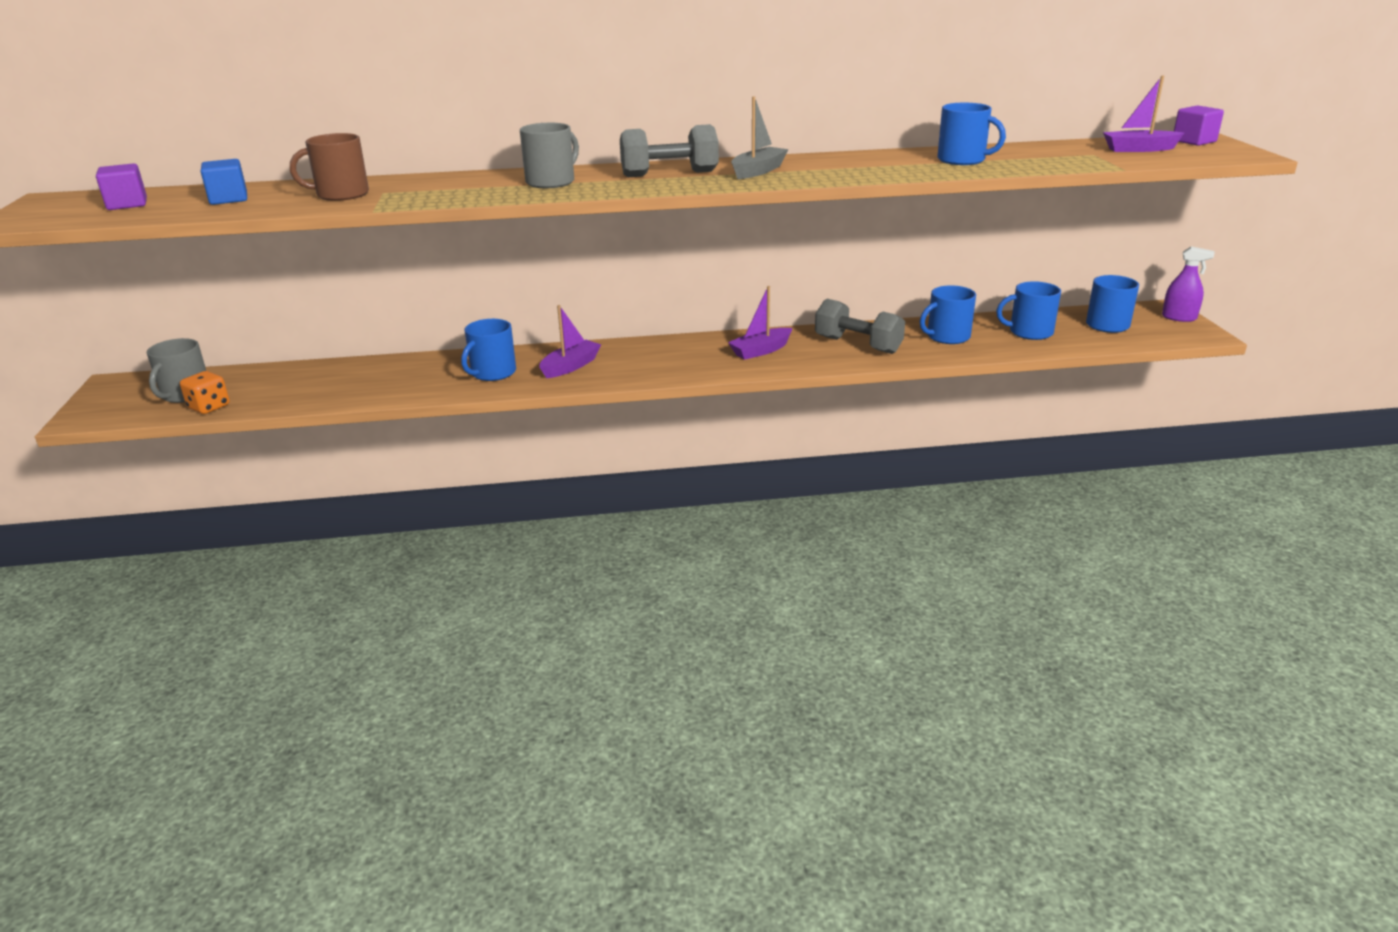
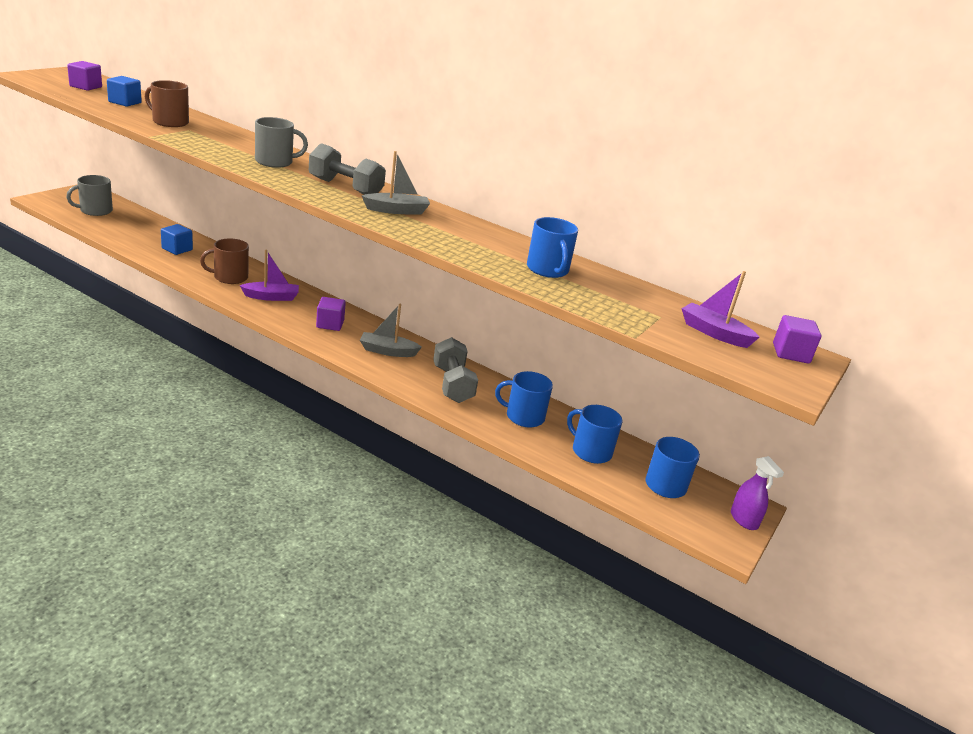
camera: 35 degrees right, 0 degrees up
(209, 407) = (88, 222): orange dice -> none
(376, 379) = (177, 249): none -> blue cube
(492, 373) = (230, 277): blue mug -> brown mug
(671, 358) = (330, 324): none -> purple cube
(761, 351) = (387, 351): purple boat -> grey boat

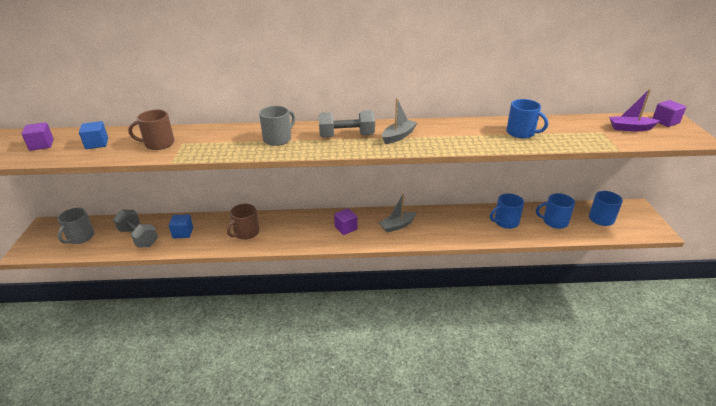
camera: 30 degrees left, 5 degrees up
(271, 297) = (289, 231): purple boat -> none
(452, 384) = (453, 225): grey dumbbell -> grey dumbbell (138, 237)
(744, 520) = (645, 215): purple spray bottle -> none

